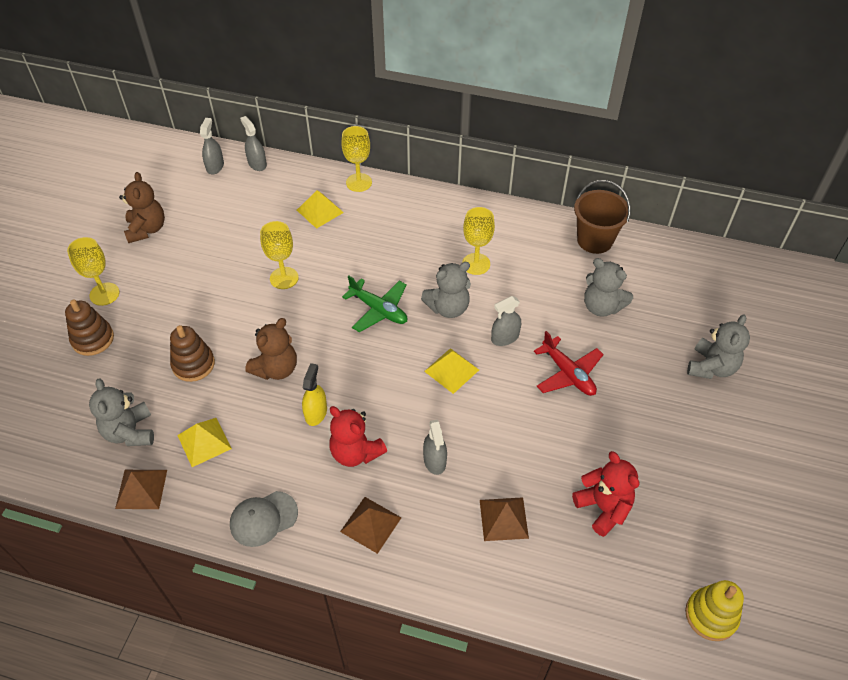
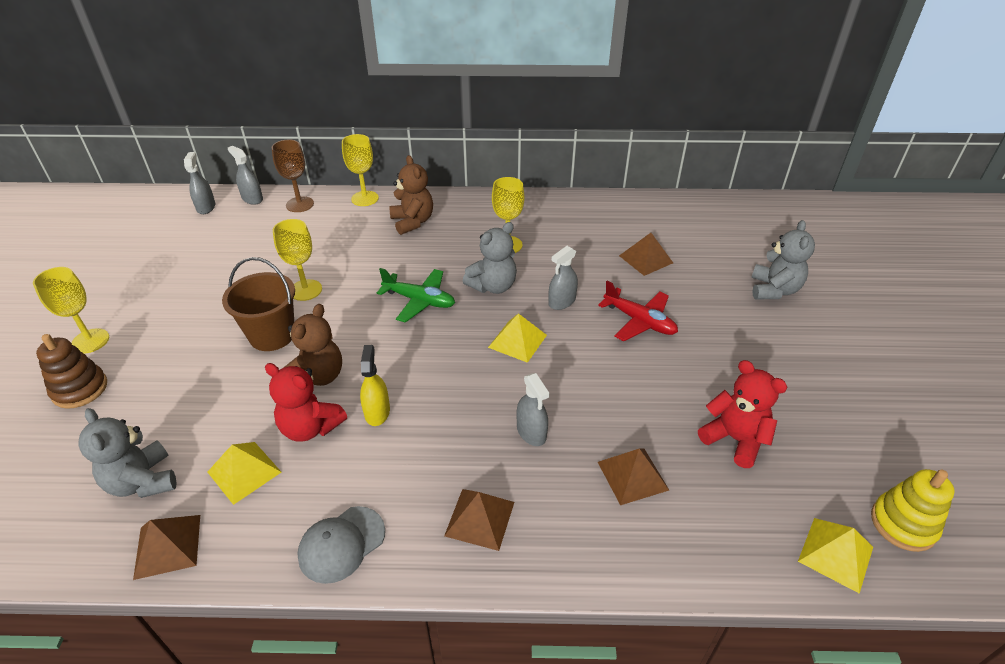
camera: 15 degrees left, 10 degrees down
(147, 229) = (136, 272): brown teddy bear -> brown teddy bear (412, 222)
(193, 364) = (215, 391): brown stacking toy -> none
(298, 178) = (300, 204): none -> brown goblet
(320, 211) = (330, 227): yellow pyramid -> yellow pyramid (836, 554)
(356, 452) = (437, 443): red teddy bear -> red teddy bear (310, 427)
(594, 240) = (614, 208): brown bucket -> brown bucket (272, 335)
(601, 306) = (646, 259): grey teddy bear -> brown pyramid

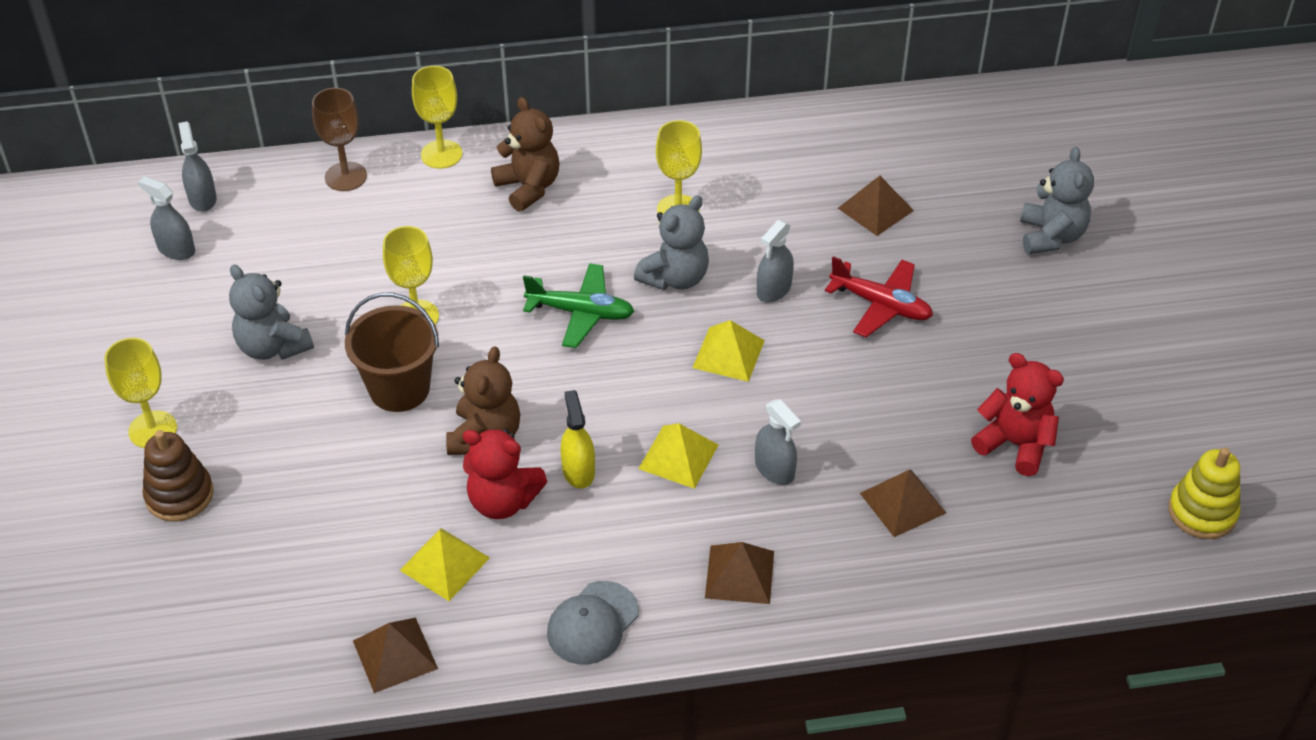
camera: 10 degrees left, 5 degrees up
(143, 481) = (327, 592): grey teddy bear -> grey teddy bear (273, 347)
(252, 199) = (267, 175): grey spray bottle -> grey spray bottle (176, 249)
(836, 554) = (1130, 553): yellow pyramid -> yellow pyramid (678, 456)

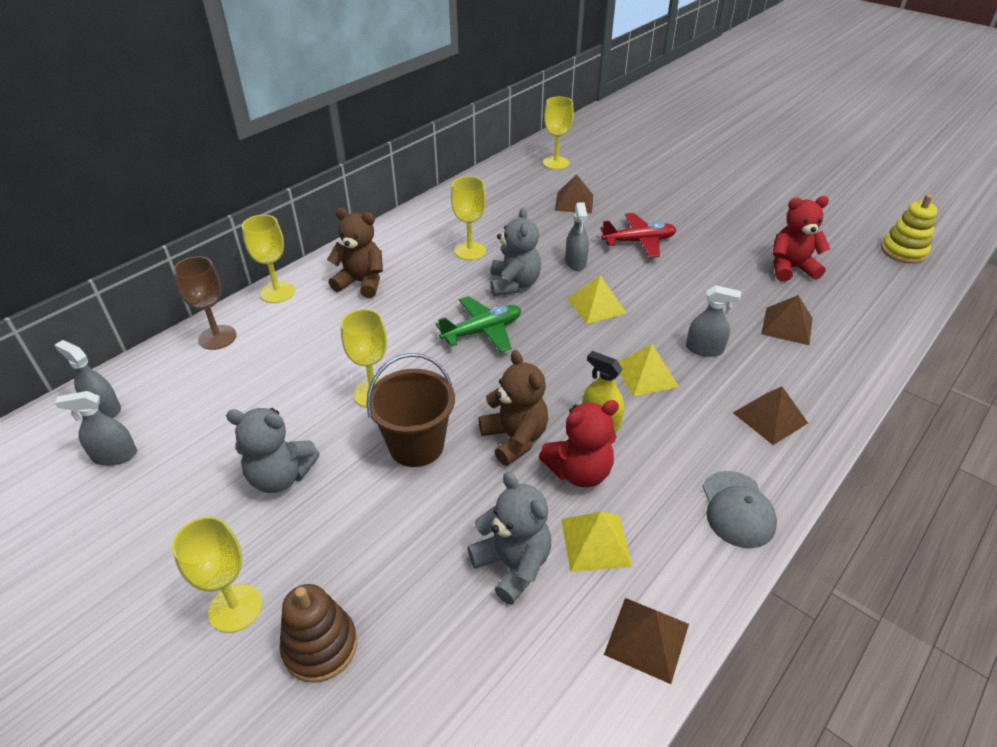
camera: 40 degrees left, 5 degrees down
(928, 138) = (556, 163): none -> yellow goblet
(1051, 236) = (669, 176): grey teddy bear -> grey teddy bear (513, 565)

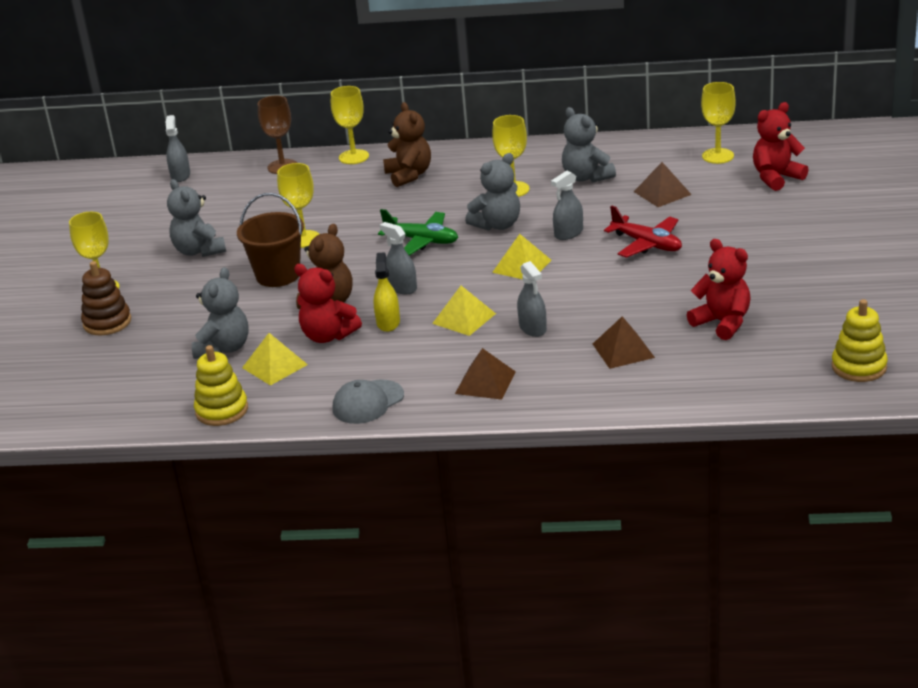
camera: 55 degrees right, 10 degrees down
(115, 455) = (153, 200): grey spray bottle -> grey spray bottle (402, 287)
(503, 216) = (586, 177): none -> grey teddy bear
(617, 161) = (776, 178): none -> red teddy bear
(646, 639) = (222, 410): brown pyramid -> yellow stacking toy

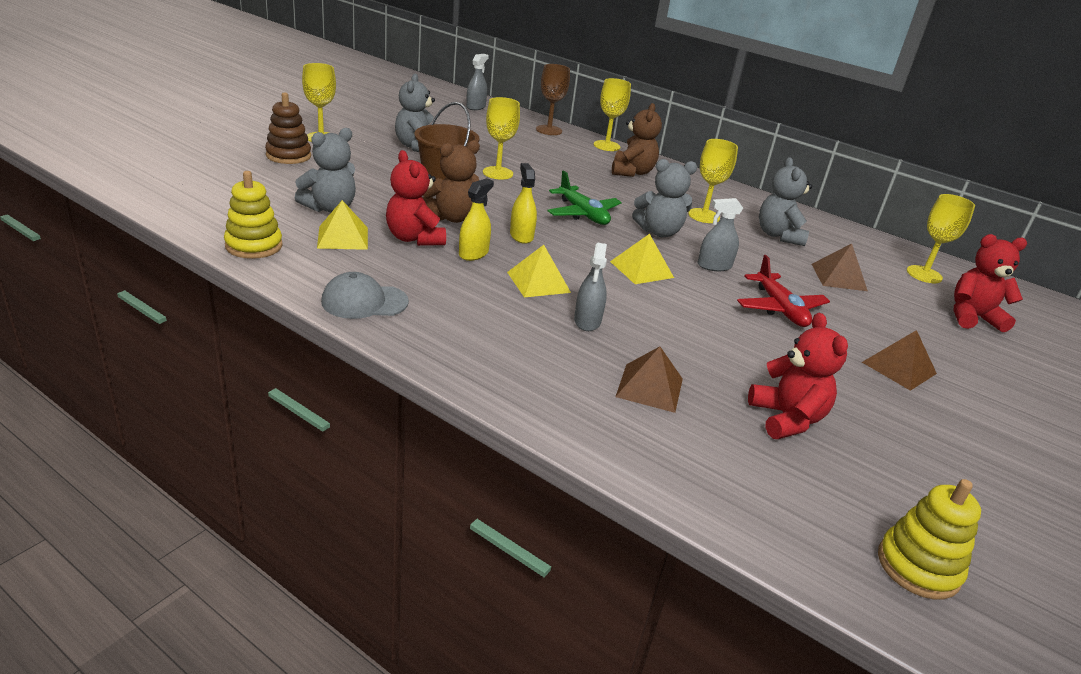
camera: 25 degrees right, 0 degrees up
(402, 287) = (521, 236): grey spray bottle -> yellow spray bottle
(485, 382) = (483, 342): brown pyramid -> brown pyramid (899, 367)

